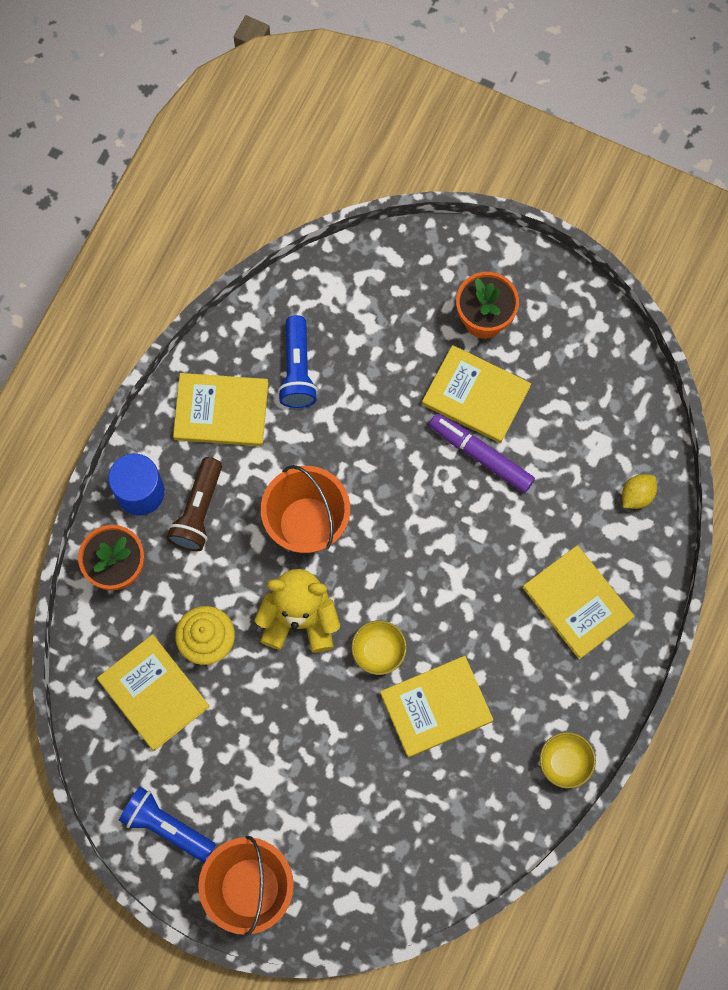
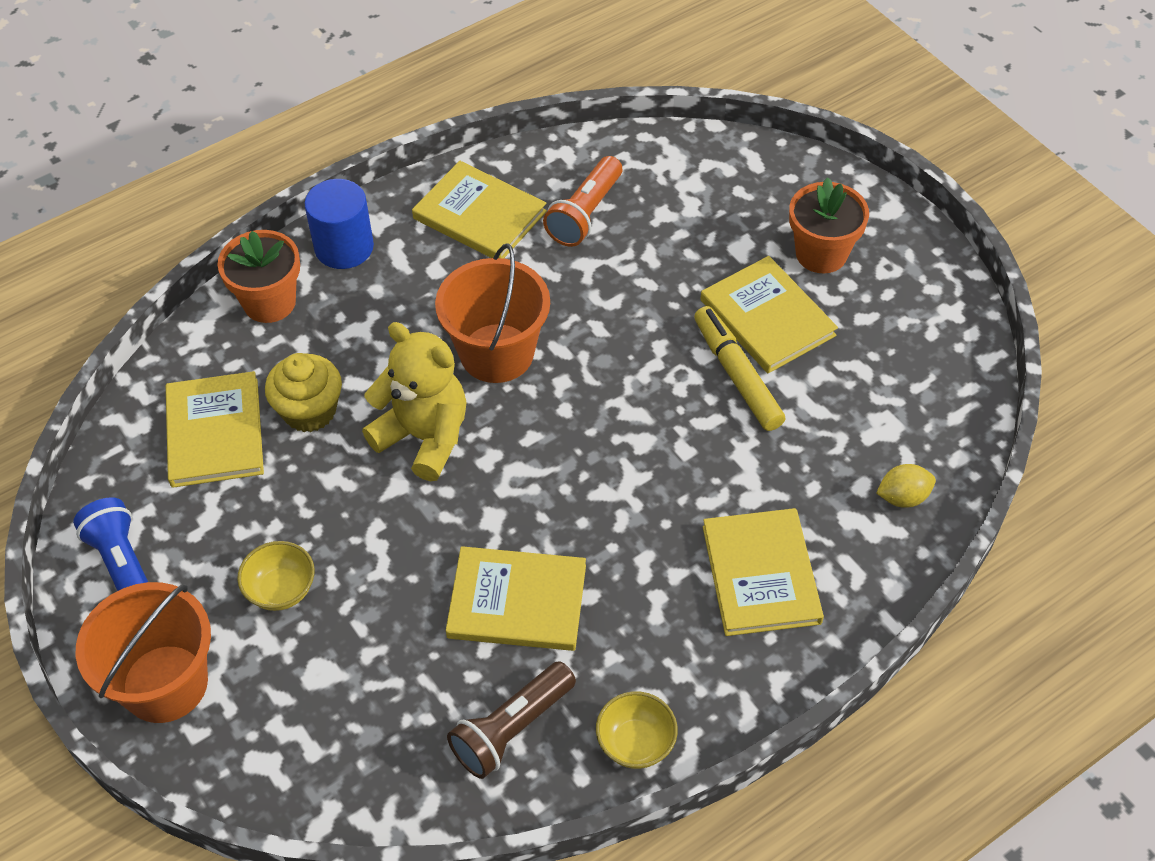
camera: 30 degrees right, 20 degrees down
(198, 511) = (390, 290): brown flashlight -> brown flashlight (511, 729)
(297, 370) = (585, 214): blue flashlight -> orange flashlight
(378, 651) = (489, 511): yellow bowl -> yellow bowl (281, 590)
(481, 455) = (737, 375): purple marker -> yellow marker

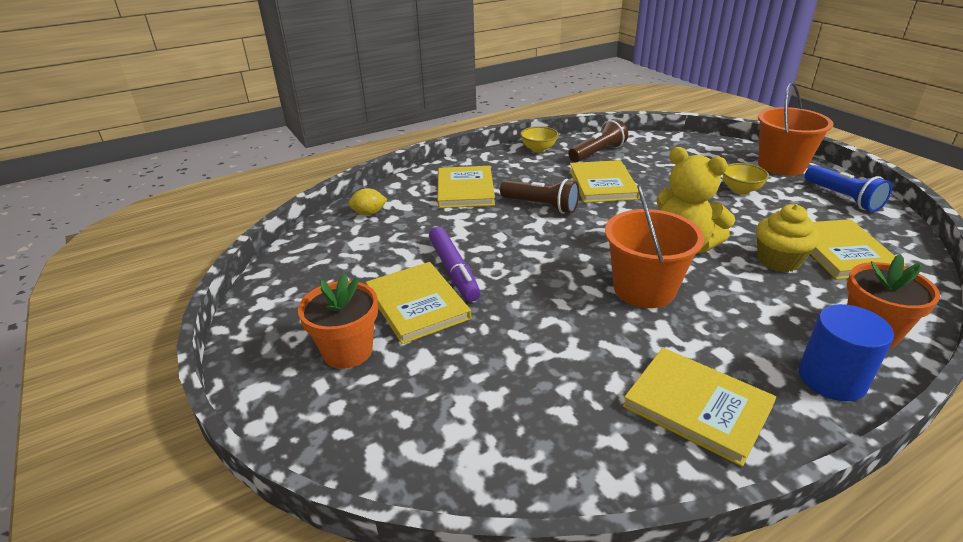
camera: 175 degrees left, 20 degrees down
(517, 601) = (602, 184): yellow book -> yellow book turned 75 degrees clockwise
(585, 214) = (579, 401): orange flashlight -> none
(625, 528) = (541, 206): none -> brown flashlight
(737, 375) = (453, 270): yellow marker -> purple marker

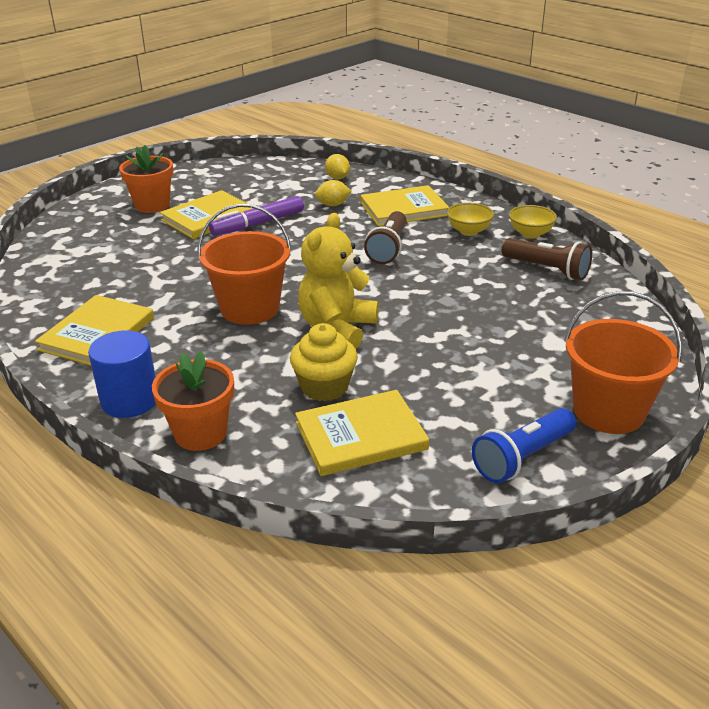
camera: 75 degrees right, 0 degrees up
(433, 222) = (333, 205): none -> yellow lemon
(602, 184) = (459, 277): yellow book -> none
(740, 190) = (499, 371): yellow bowl -> yellow bowl (469, 231)

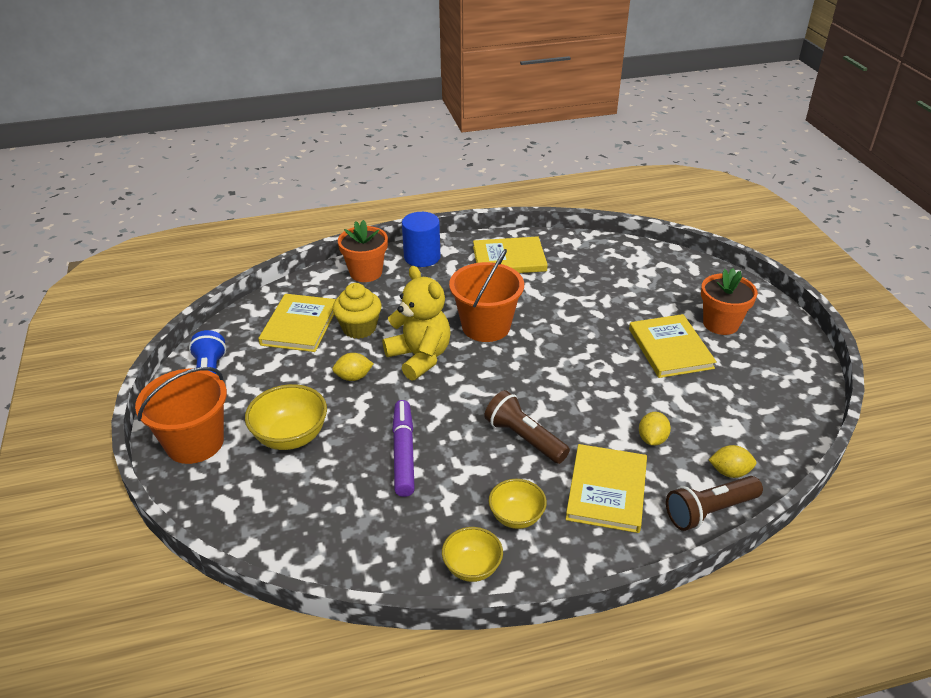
camera: 120 degrees right, 5 degrees up
(97, 334) = (509, 259): yellow book -> yellow book turned 60 degrees counterclockwise
(258, 224) = (637, 374): purple marker -> purple marker (404, 453)
(408, 356) = (353, 377): none -> yellow lemon
(525, 356) = (291, 437): none -> yellow bowl
(547, 270) = (391, 532): brown flashlight -> brown flashlight (709, 511)

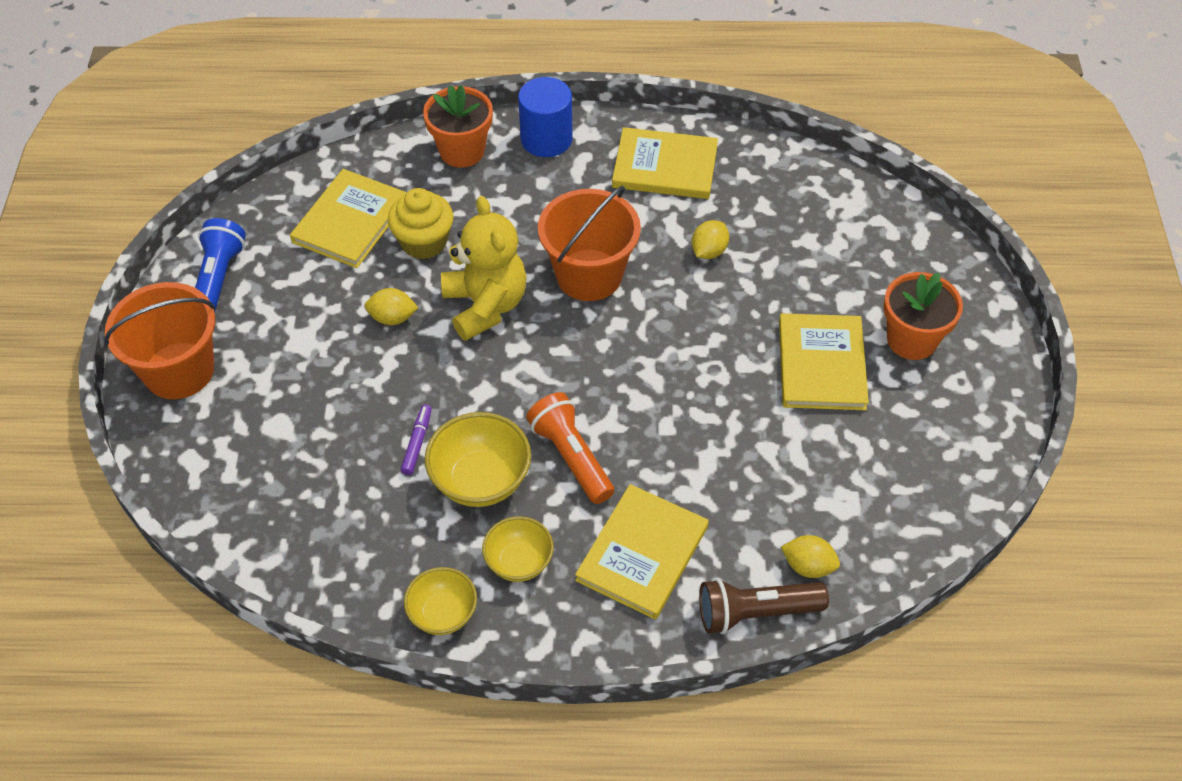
camera: 15 degrees right, 15 degrees up
(291, 437) = (291, 388): yellow bowl -> yellow bowl (480, 480)
(404, 453) = (417, 443): purple marker -> purple marker, size x0.53
(524, 438) = (571, 456): brown flashlight -> orange flashlight
(652, 439) = (732, 496): yellow lemon -> yellow lemon (709, 251)

